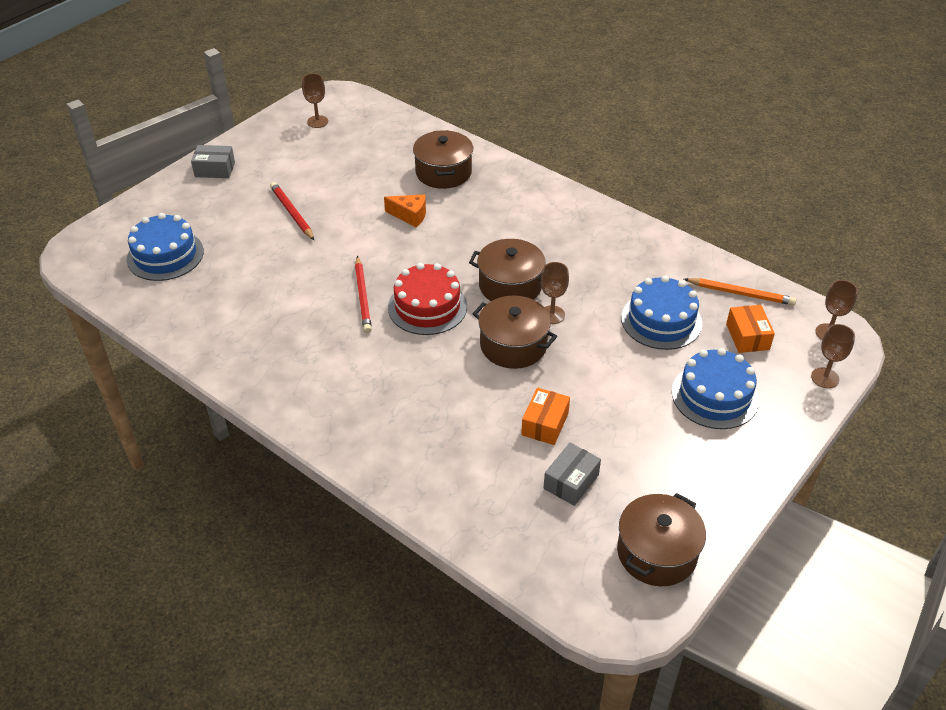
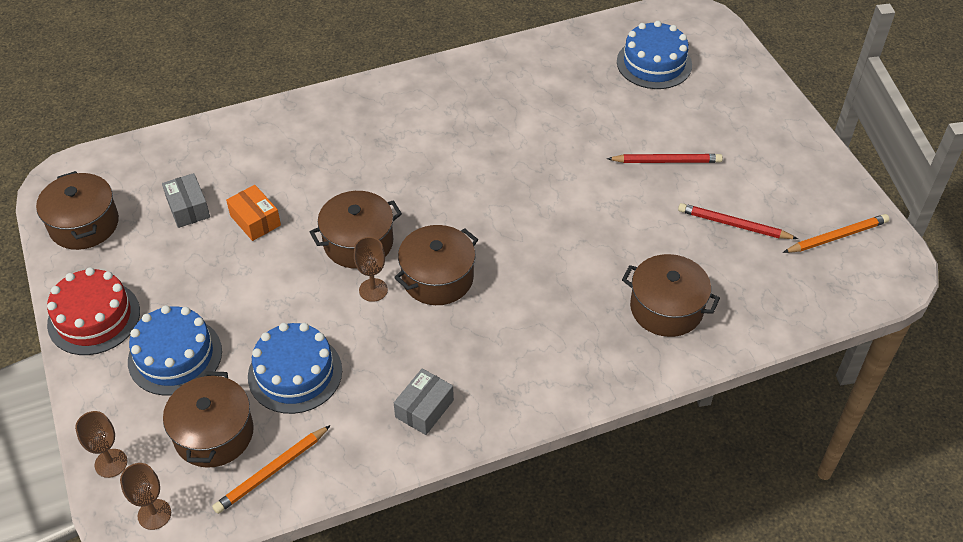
camera: 120 degrees right, 5 degrees up
(215, 169) = (780, 128): grey box -> grey box (424, 409)
(317, 121) = (837, 236): brown goblet -> orange pencil
(363, 297) = (502, 167): red pencil -> red pencil (733, 225)
(410, 216) = (603, 247): orange cheese -> none
(427, 307) = (455, 205): red cake -> red cake (94, 318)
(747, 337) = (214, 434): orange box -> brown pot

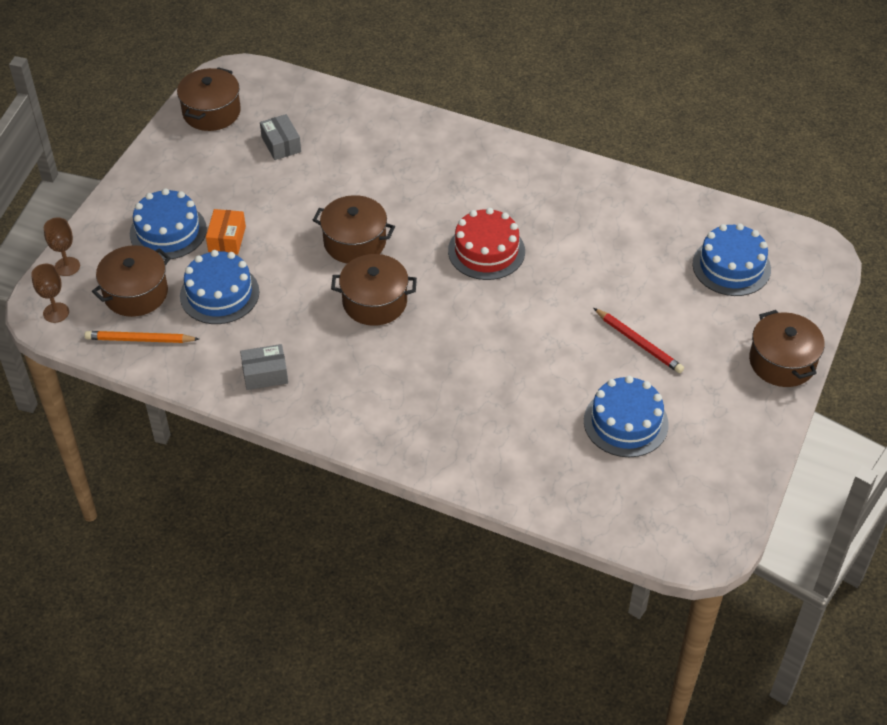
camera: 45 degrees right, 0 degrees up
(94, 318) = (152, 175): red cake -> red cake (486, 251)
(188, 208) = (281, 144): grey box -> grey box turned 45 degrees counterclockwise
(255, 220) = (310, 181): orange box -> orange box (227, 239)
(373, 290) = (326, 279): brown goblet -> none
(666, 308) = (498, 438): brown pot -> brown pot (782, 362)
(733, 225) = (626, 422): red pencil -> blue cake
(837, 236) = (694, 490): orange pencil -> none

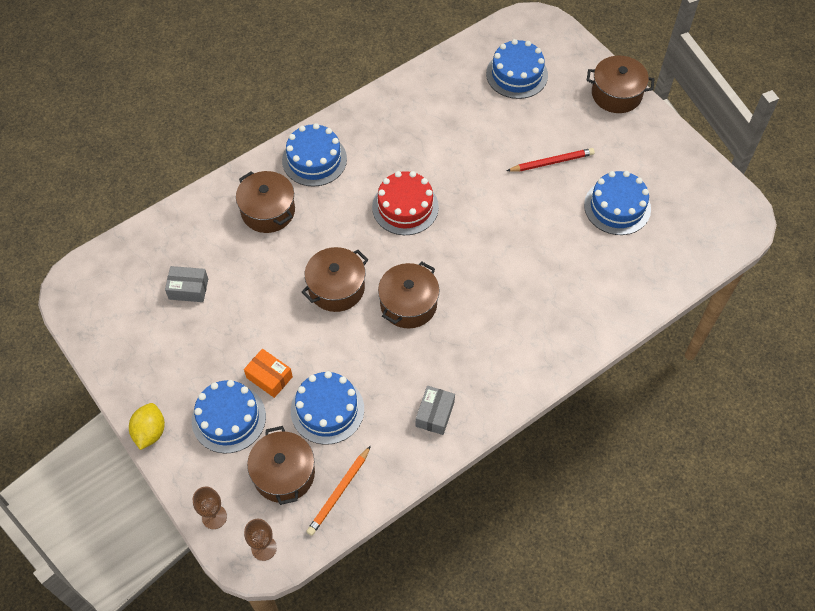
camera: 60 degrees left, 10 degrees up
(123, 188) = (150, 432): none -> yellow lemon
(211, 112) = (108, 323): brown pot -> brown pot (268, 211)
(488, 162) = (314, 159): none -> blue cake

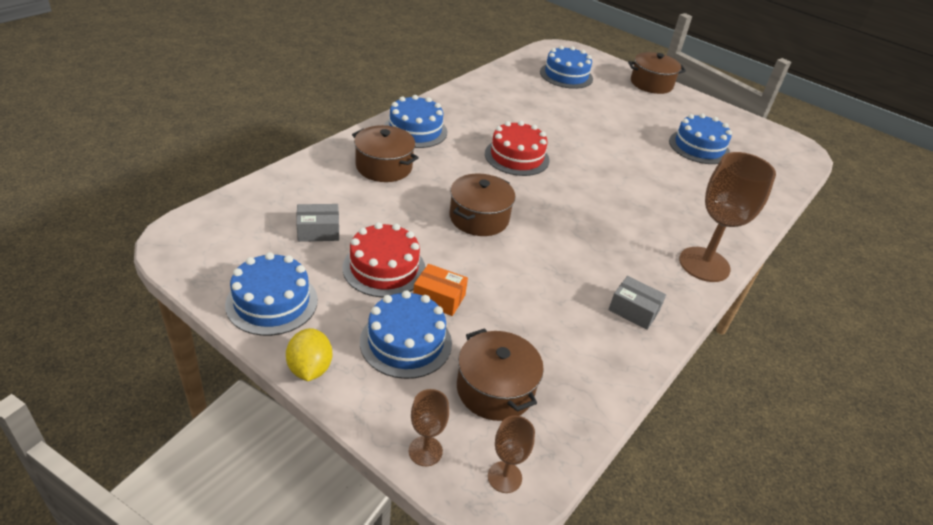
camera: 20 degrees left, 20 degrees down
(233, 338) = (384, 268): none -> red cake
(327, 409) = (517, 320): blue cake -> blue cake (272, 302)
(339, 492) = (569, 399): orange pencil -> none
(408, 304) = (557, 224): brown pot -> none
(435, 414) = (633, 310): grey box -> grey box turned 60 degrees counterclockwise
(531, 371) = (704, 264): none -> brown goblet
(552, 162) = (627, 123): red pencil -> none

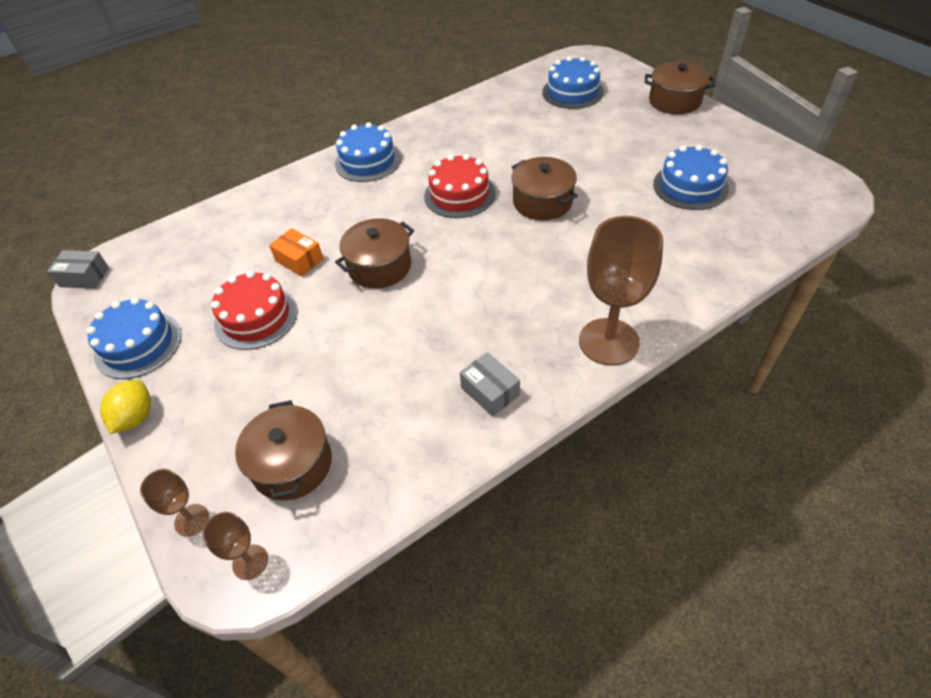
camera: 25 degrees right, 10 degrees up
(318, 231) = (216, 272): grey box -> grey box (84, 277)
(384, 167) = (314, 203): brown pot -> brown pot (542, 202)
(406, 342) = (234, 400): blue cake -> none
(439, 298) = (291, 355): orange box -> orange box (299, 260)

